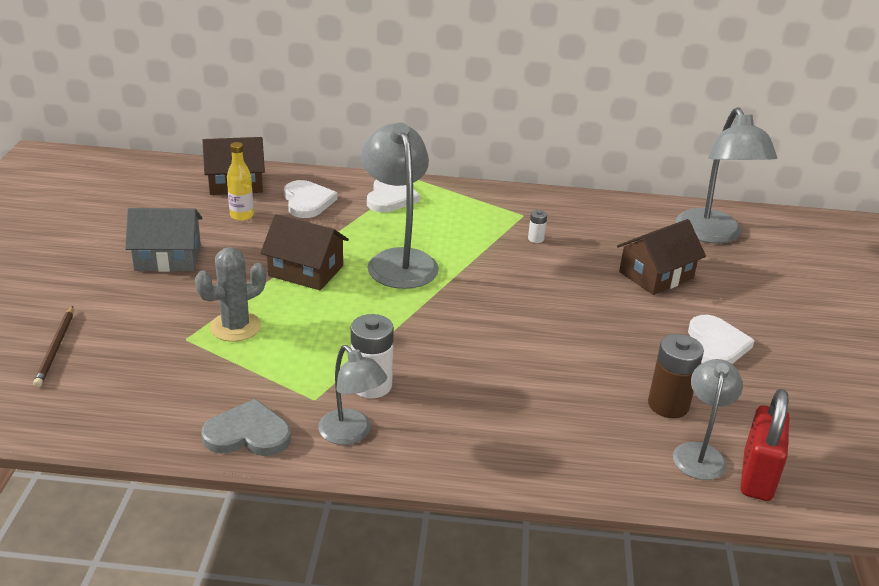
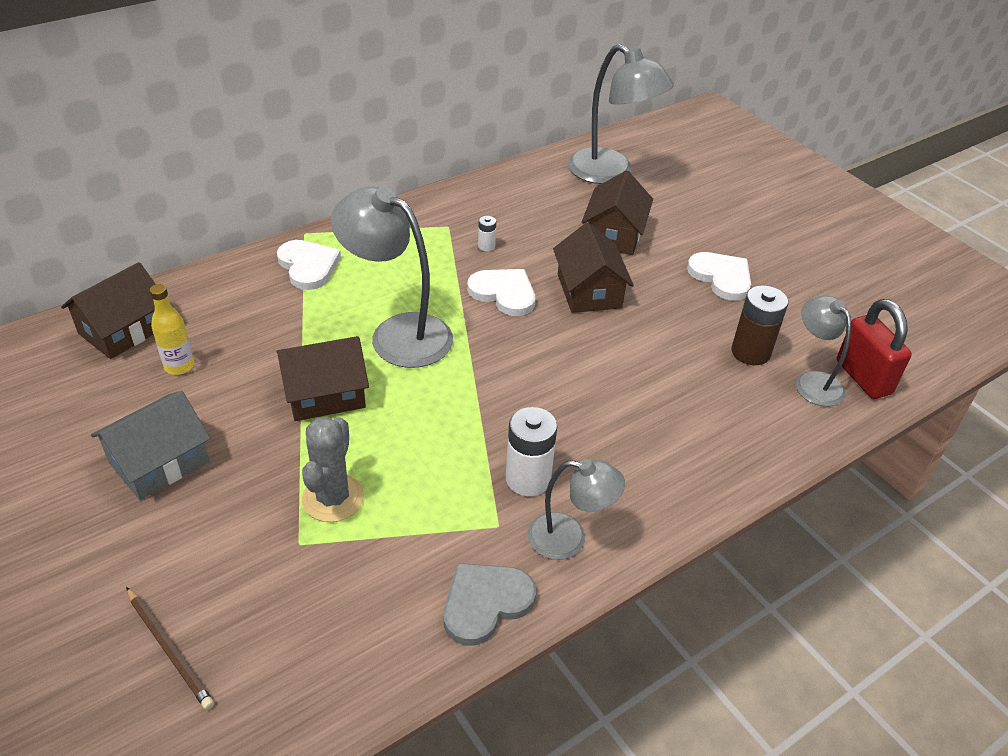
camera: 40 degrees left, 10 degrees up
(307, 201) = (230, 313): white heart -> white heart (504, 293)
(580, 301) = (589, 291): none -> brown house

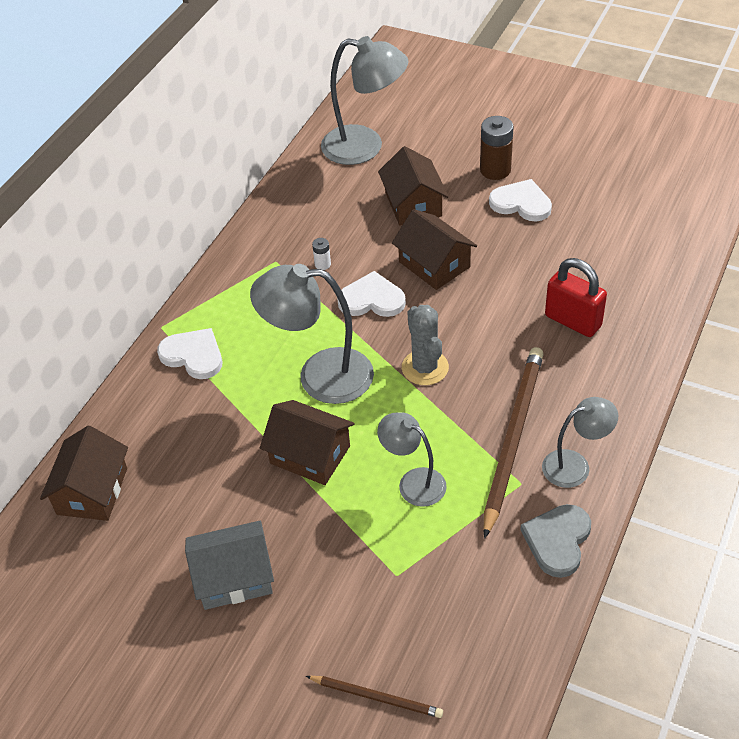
camera: 25 degrees left, 5 degrees up
(159, 462) = (234, 577): grey house -> grey house turned 60 degrees clockwise
(179, 366) = (172, 495): yellow bottle -> none
(325, 394) = (310, 455): brown house -> brown house turned 75 degrees clockwise
(333, 498) = (390, 529): grey cactus -> grey cactus (425, 368)
(528, 479) = (513, 438): white battery -> brown pencil
(750, 352) = (587, 257): brown battery -> brown battery (495, 170)
(813, 381) = (645, 259): grey lamp -> grey lamp (413, 482)
(863, 377) = (675, 238): red padlock -> red padlock (573, 321)

